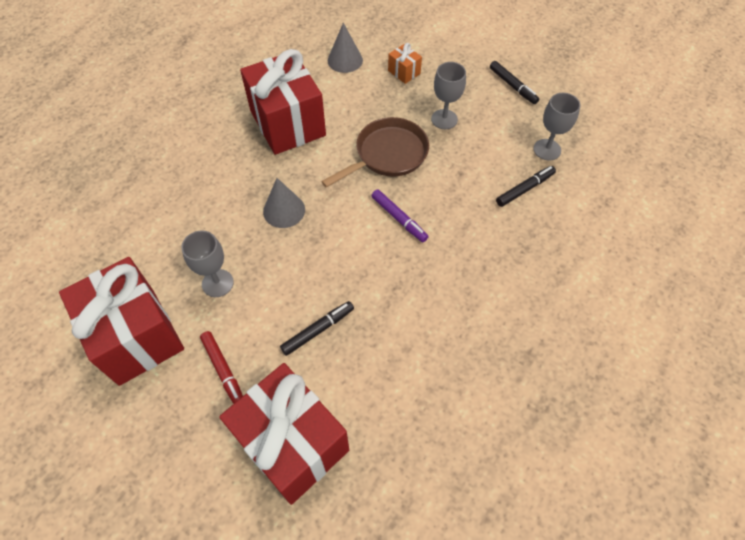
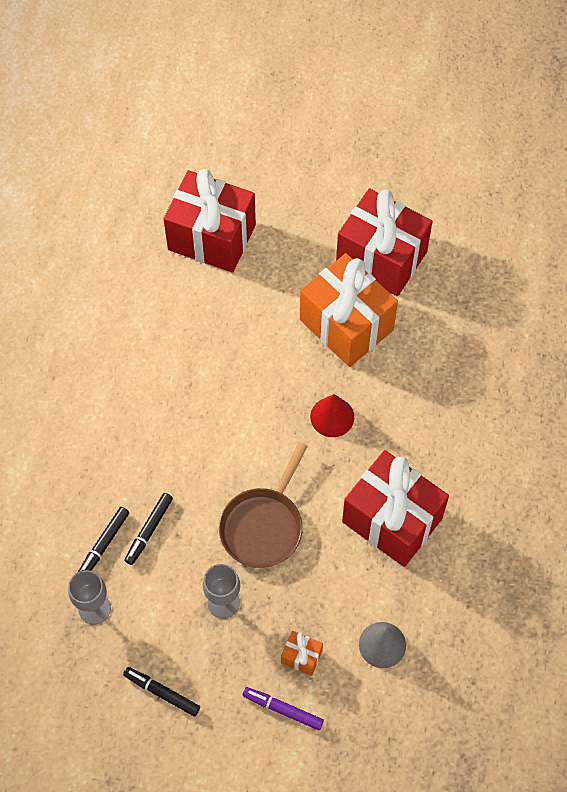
camera: 155 degrees right, 5 degrees up
(217, 283) = (346, 325): grey goblet -> orange gift
(223, 370) = (294, 262): red marker -> none
(284, 210) = (332, 417): grey cone -> red cone
(317, 330) = (237, 322): black marker -> black marker (149, 530)
(399, 218) = (217, 455): purple marker -> purple marker (283, 710)

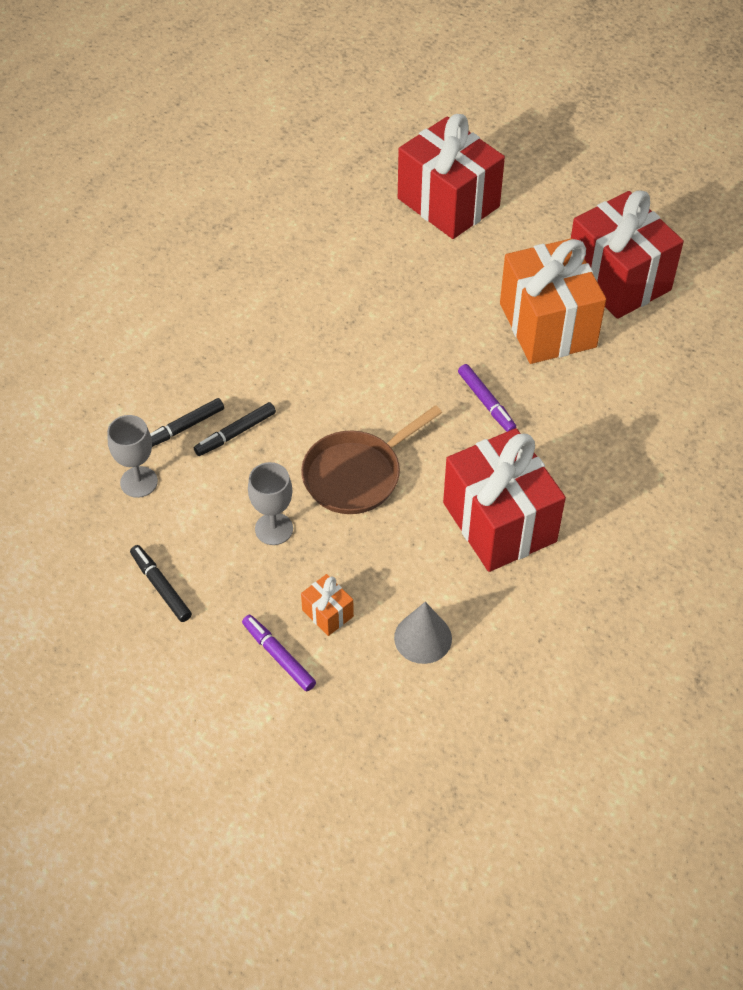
camera: 25 degrees right, 10 degrees down
(332, 417) = (486, 402): red cone -> purple marker

